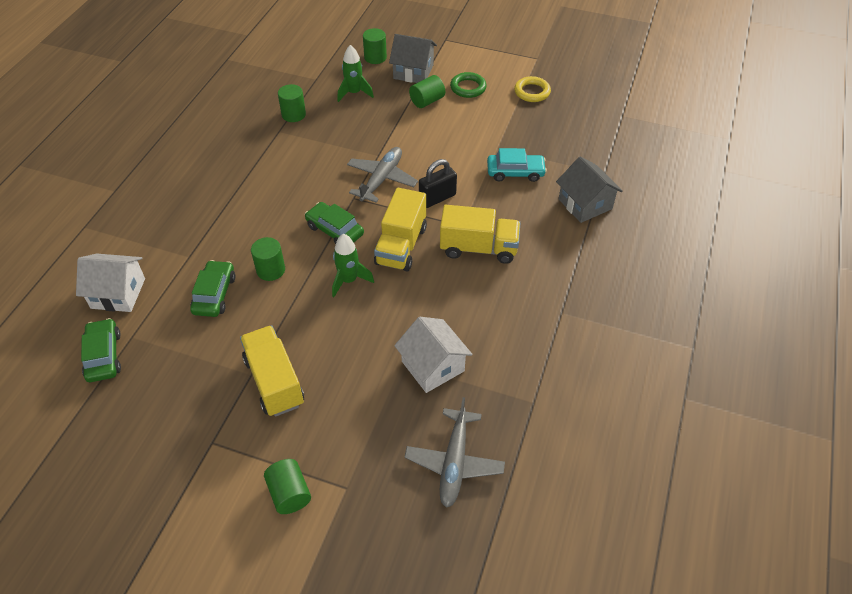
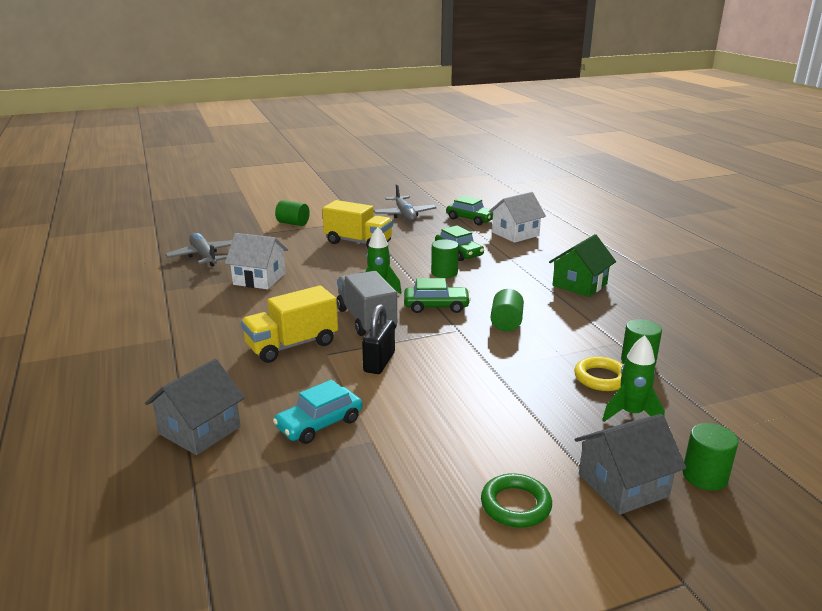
camera: 140 degrees right, 25 degrees down
(203, 190) = (579, 285): none -> green house
(381, 179) = (455, 352): grey plane -> grey plane (404, 215)
(401, 245) = (366, 320): yellow truck -> grey truck
(427, 101) = (537, 452): green cylinder -> green cylinder (506, 323)
(532, 92) = (412, 558): yellow ring -> yellow ring (601, 378)
(585, 204) = (200, 430): grey house -> grey house turned 75 degrees counterclockwise

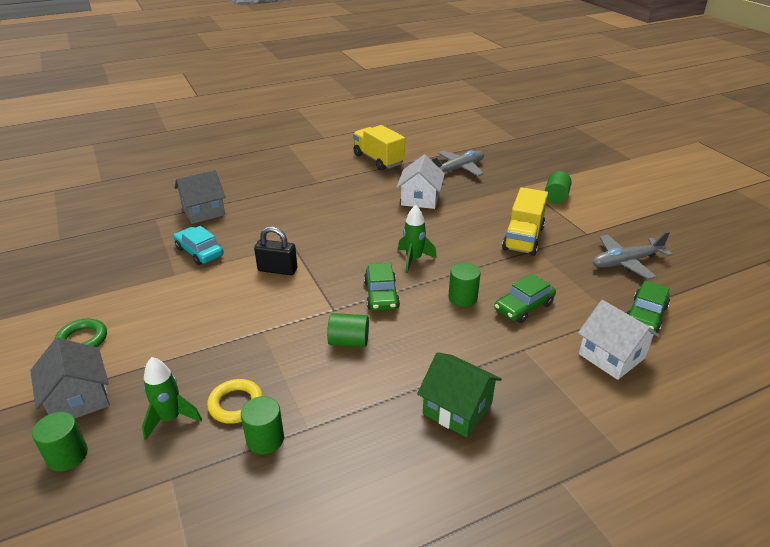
camera: 85 degrees right, 10 degrees up
(200, 430) = (203, 211): grey house -> grey house turned 60 degrees counterclockwise
(292, 345) = (306, 228): yellow truck -> yellow truck (378, 160)
(366, 320) = (350, 258): grey truck -> none

